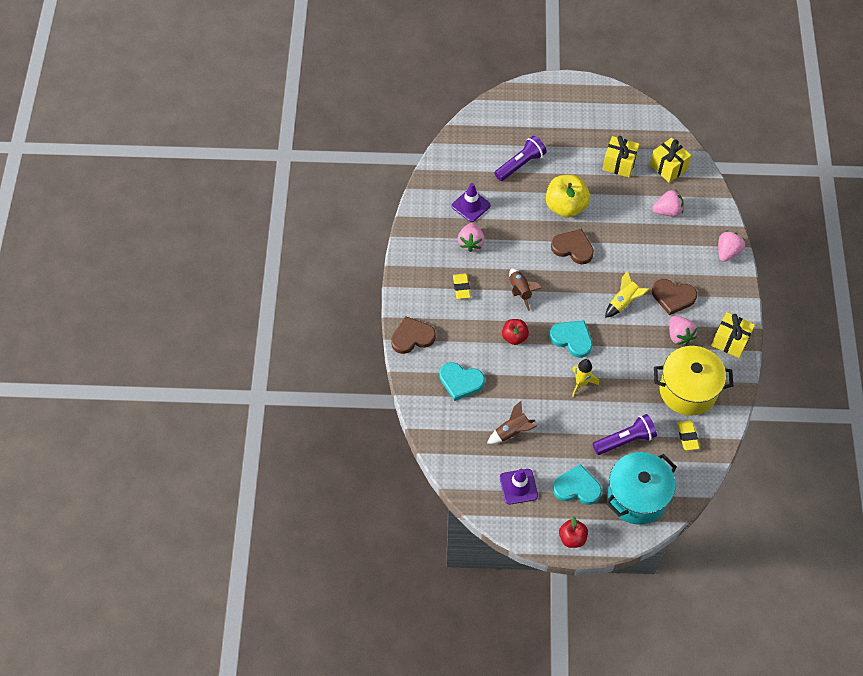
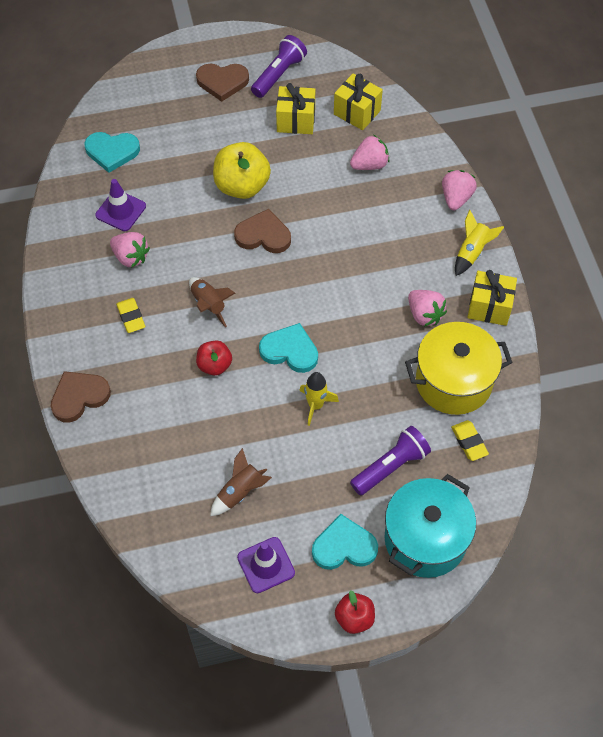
camera: 15 degrees left, 0 degrees up
(460, 382) = (157, 441): turquoise heart -> turquoise heart (112, 152)
(470, 242) = (131, 257): pink strawberry -> pink strawberry turned 45 degrees counterclockwise
(520, 164) = (173, 146): purple flashlight -> purple flashlight (279, 74)
(623, 302) = (344, 288): yellow rocket -> yellow rocket (472, 252)
(673, 297) = (404, 268): brown heart -> brown heart (222, 82)

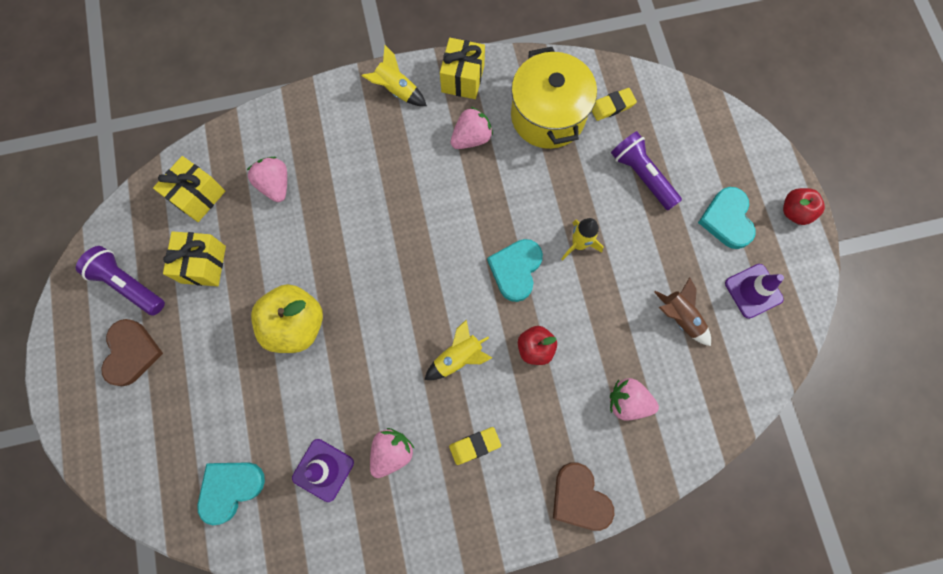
camera: 90 degrees left, 15 degrees up
(112, 152) = (230, 488): turquoise heart -> turquoise heart turned 135 degrees counterclockwise
(209, 305) = (458, 357): brown rocket -> yellow rocket
(263, 235) = (366, 299): brown heart -> none
(425, 539) = (712, 149): turquoise pot -> none
(456, 198) = (327, 100): pink strawberry -> pink strawberry (627, 401)

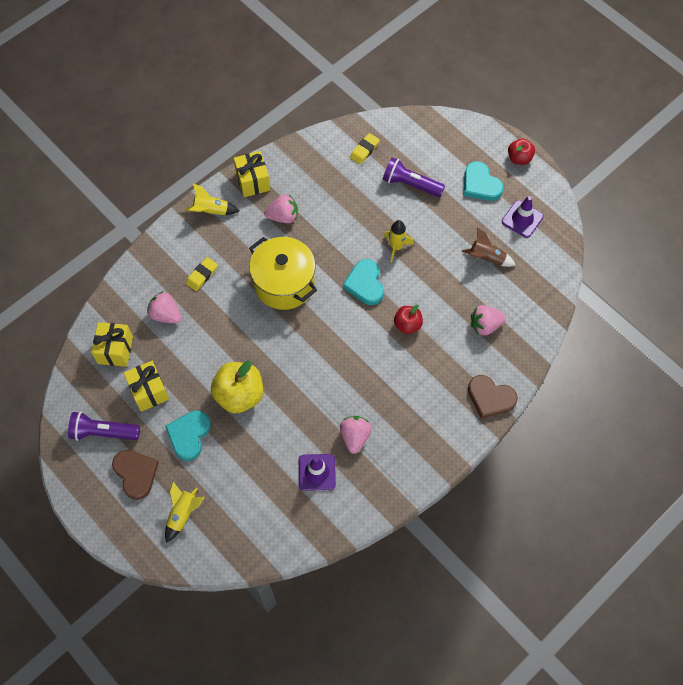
camera: 30 degrees left, 10 degrees down
(230, 488) = (262, 518): turquoise heart -> turquoise heart (189, 435)
(458, 357) = (361, 356): yellow rocket -> yellow rocket (183, 514)
(471, 138) = (283, 216): pink strawberry -> pink strawberry turned 60 degrees clockwise
(475, 445) = (406, 403): yellow eraser -> yellow eraser (202, 275)
(548, 116) = (326, 177): yellow pot -> yellow pot (284, 284)

